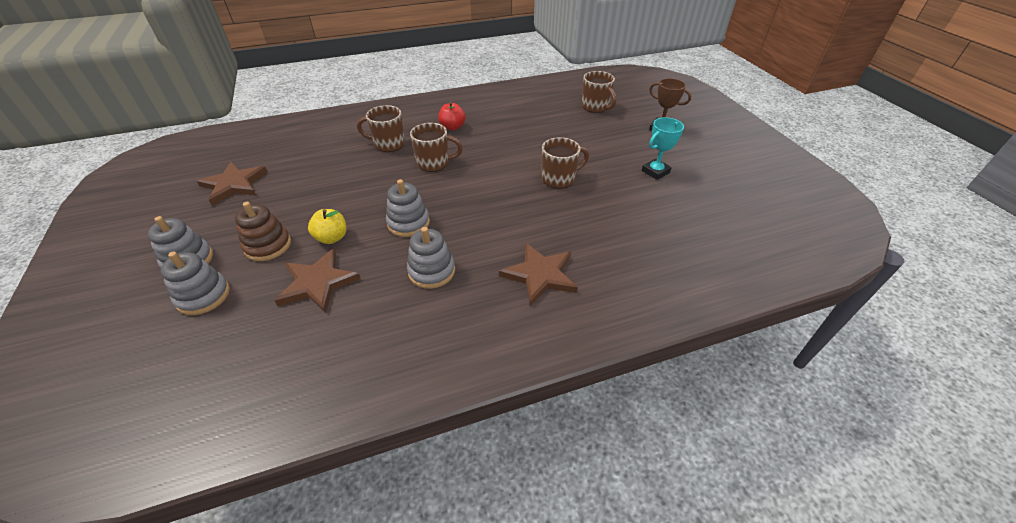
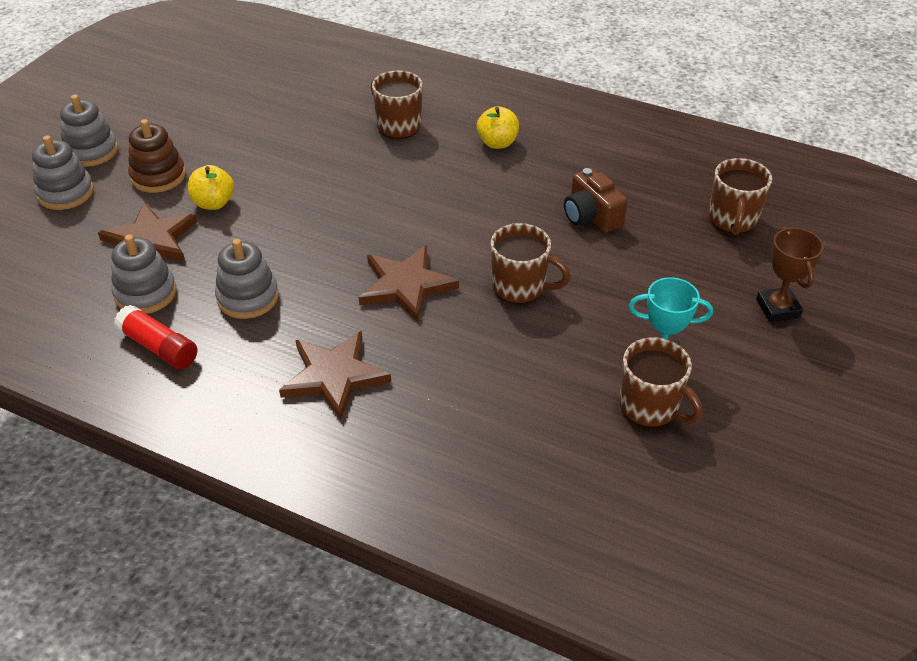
camera: 45 degrees right, 0 degrees up
(234, 184) = (206, 91): brown star -> brown star (406, 285)
(408, 223) = (295, 233): grey stacking toy -> grey stacking toy (145, 293)
(417, 335) = (159, 347): none -> red glue stick
(434, 163) = (412, 179): brown mug -> brown mug (650, 407)
(452, 127) = (497, 143): red apple -> yellow apple
(541, 134) = (591, 216): none -> brown camera

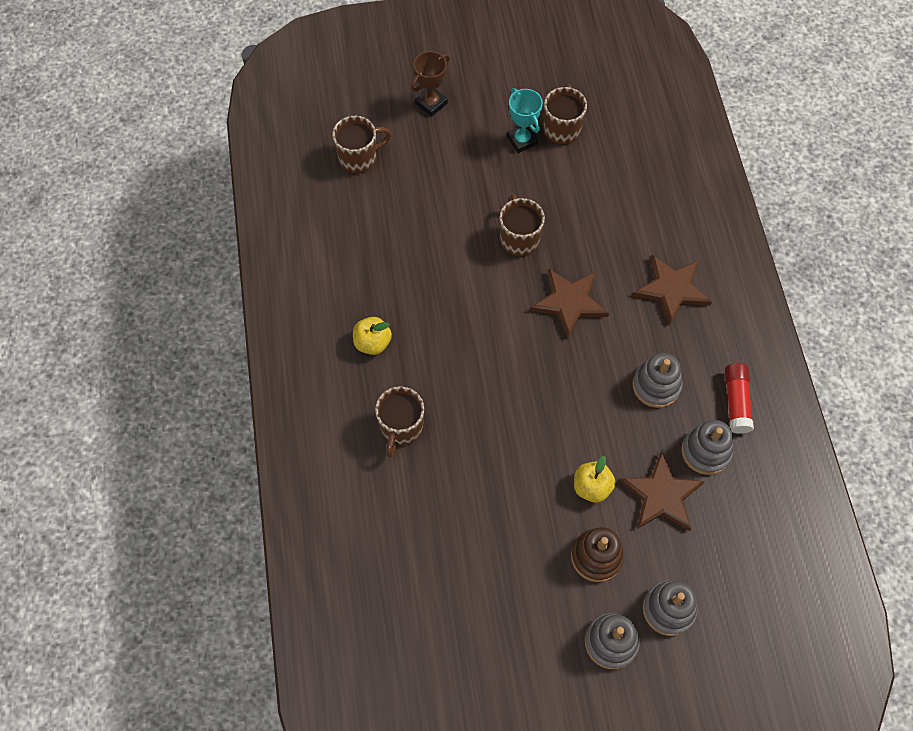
camera: 125 degrees left, 20 degrees up
(591, 216) = (416, 237): brown camera -> none

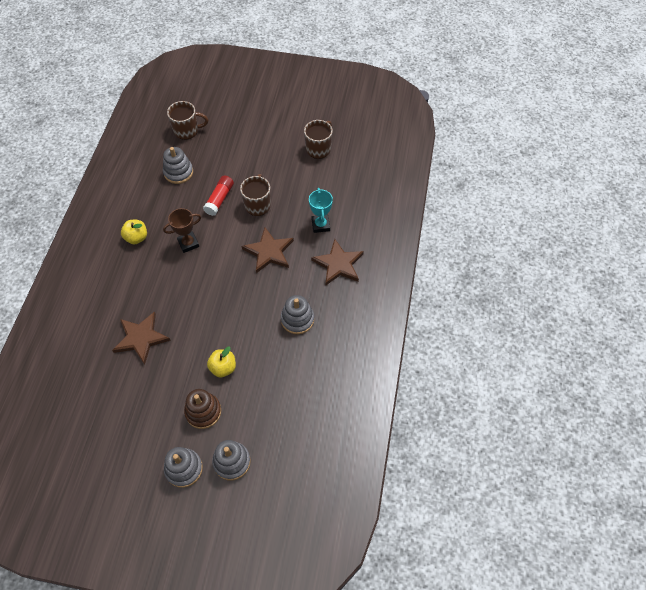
camera: 20 degrees right, 5 degrees down
(401, 428) = (126, 293): brown mug -> none
(431, 103) = (246, 112): brown trophy -> brown trophy (188, 243)
(522, 140) = (290, 148): turquoise trophy -> turquoise trophy (320, 225)
(661, 495) = (265, 388): brown star -> brown star (141, 338)
(705, 451) = (308, 371): grey stacking toy -> grey stacking toy (178, 172)
(736, 402) = (344, 346): red glue stick -> red glue stick (219, 199)

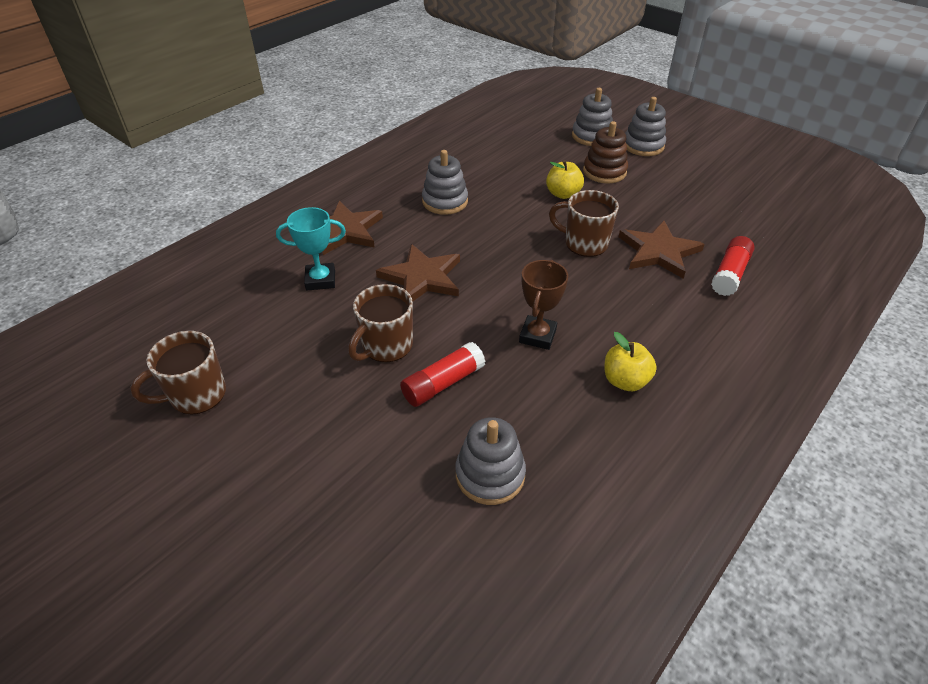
camera: 150 degrees left, 15 degrees down
(93, 338) = (729, 274): none -> red glue stick
(187, 131) = (412, 581): brown mug -> brown mug (584, 243)
(188, 243) = (537, 336): brown trophy -> brown trophy turned 75 degrees counterclockwise
(320, 225) = (320, 280): turquoise trophy -> turquoise trophy turned 60 degrees clockwise

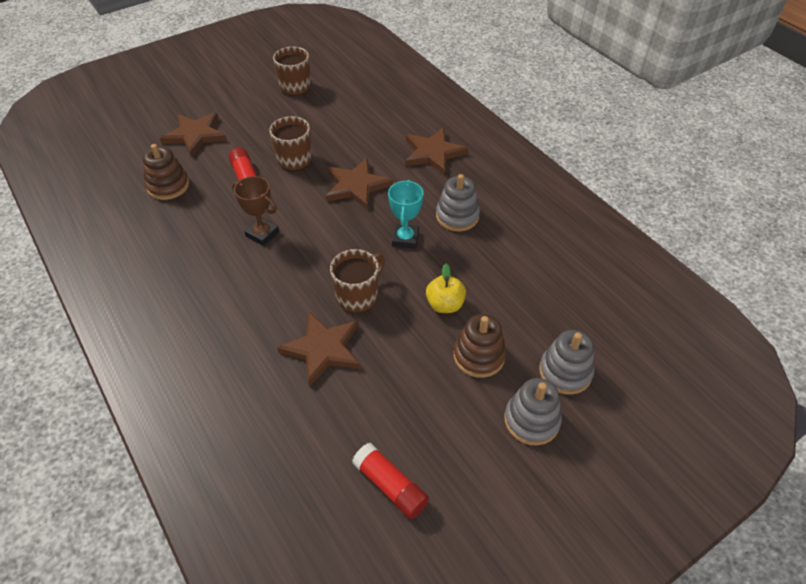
camera: 105 degrees right, 5 degrees up
(320, 280) = (376, 136): turquoise trophy -> turquoise trophy (405, 239)
(353, 489) = (195, 135): none -> brown star
(490, 475) = (168, 186): grey stacking toy -> brown stacking toy
(625, 381) = (193, 269): yellow apple -> none
(729, 274) = (266, 393): red glue stick -> red glue stick (390, 486)

